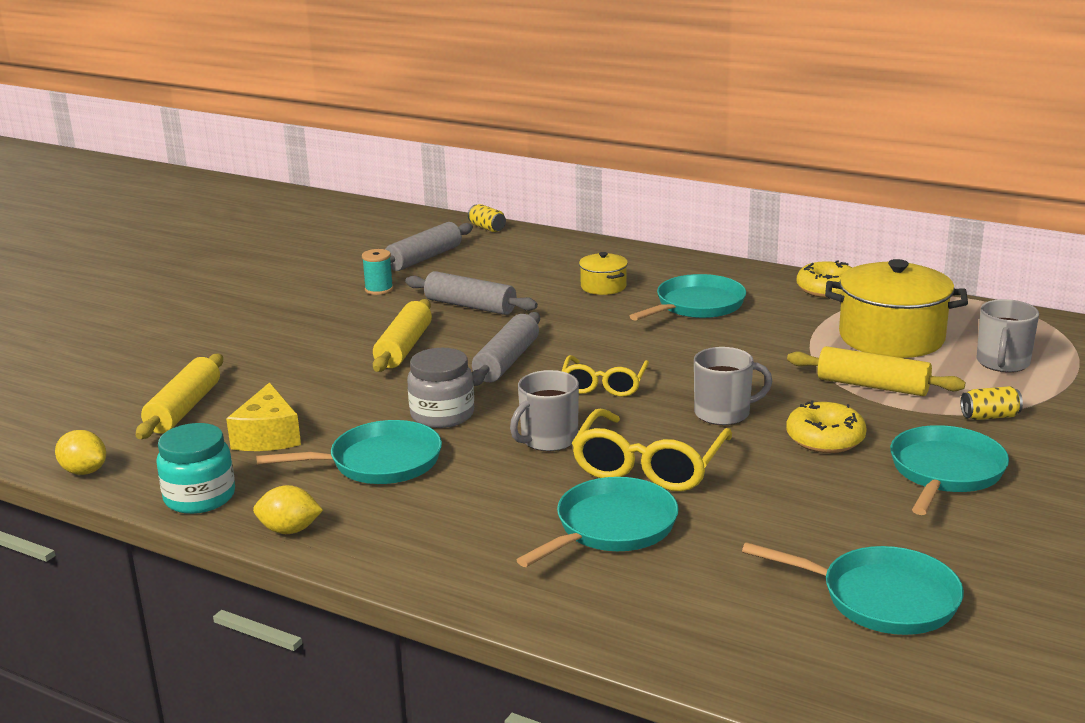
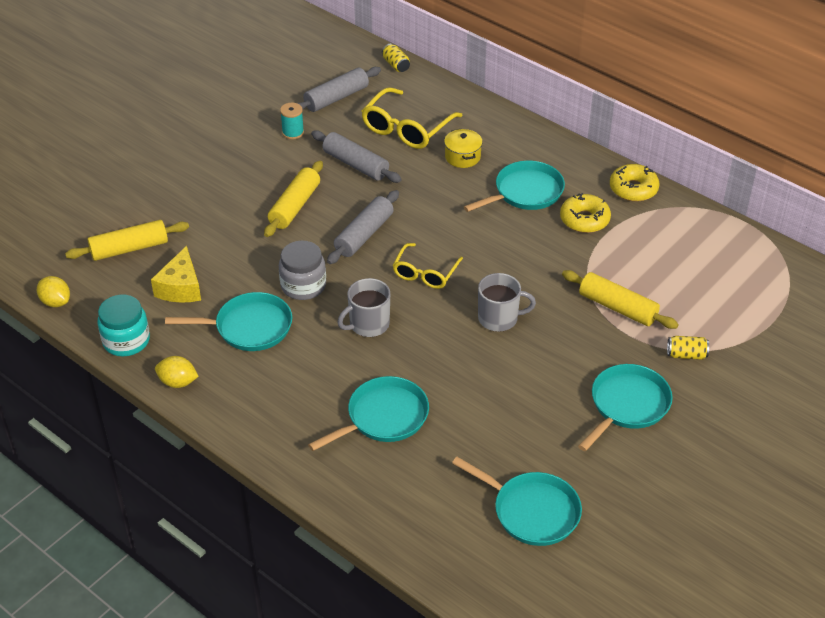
camera: 10 degrees right, 20 degrees up
(184, 409) = (129, 249): yellow rolling pin -> yellow rolling pin turned 45 degrees clockwise
(649, 466) = (428, 363): yellow glasses -> yellow glasses (406, 128)
(825, 439) = (559, 357): yellow donut -> yellow donut (584, 220)
(891, 337) = (656, 255): yellow pot -> none
(1002, 363) = (725, 299): grey mug -> none

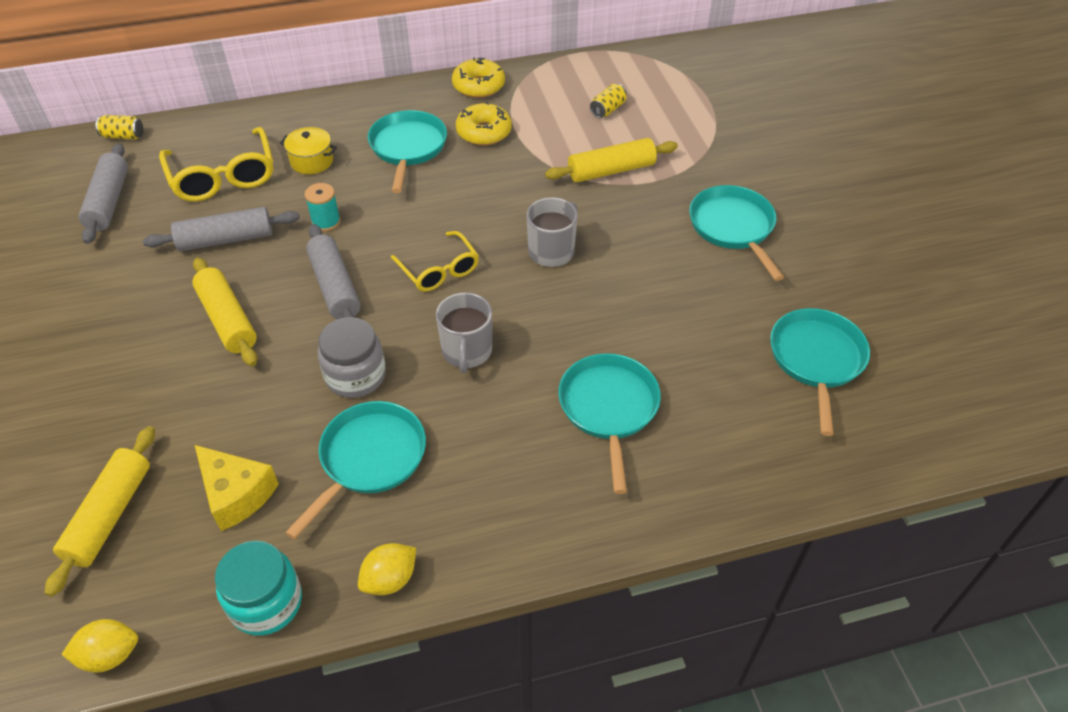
camera: 55 degrees left, 5 degrees up
(293, 132) = (114, 262): turquoise spool -> turquoise spool (326, 222)
(531, 511) = (816, 360): turquoise pan -> turquoise pan turned 60 degrees counterclockwise
(686, 355) = (703, 162): yellow can -> yellow can (608, 109)

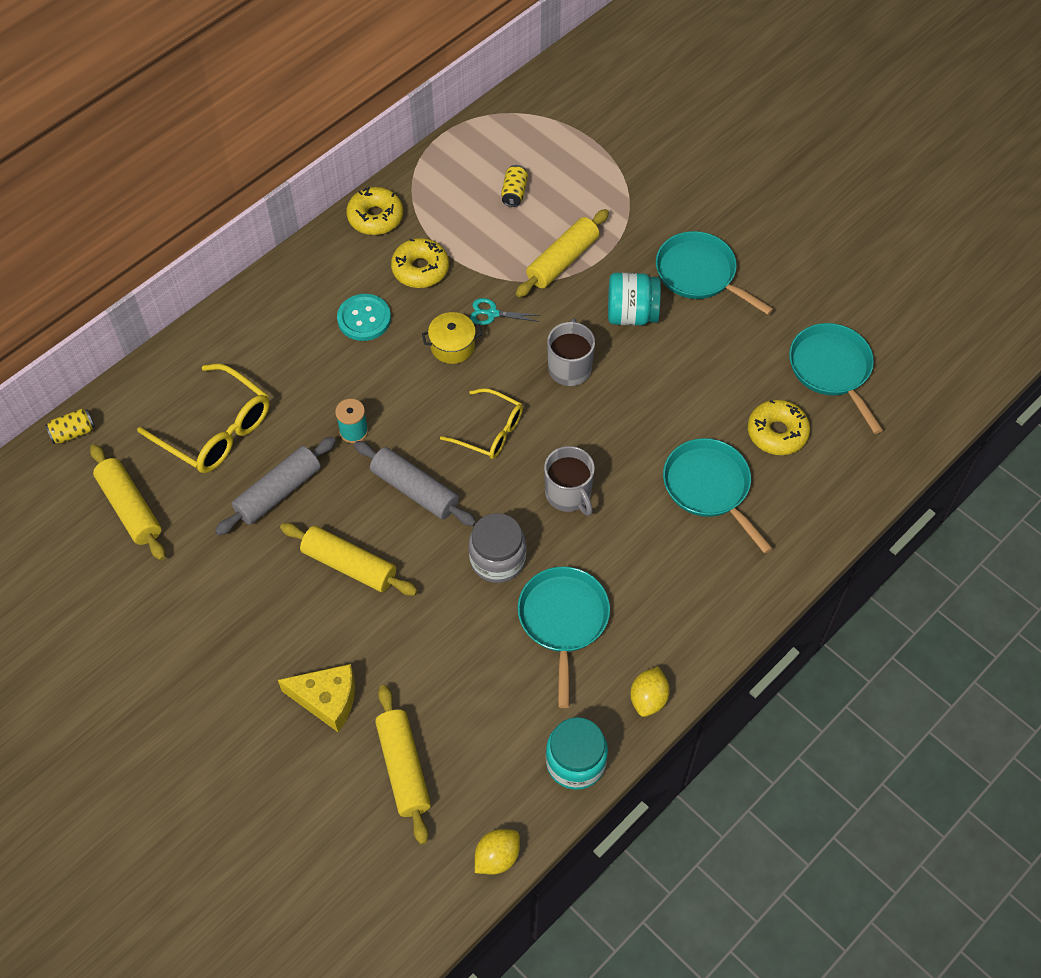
camera: 30 degrees left, 10 degrees up
(108, 202) = (130, 508): grey rolling pin -> yellow rolling pin
(236, 494) = (486, 700): yellow cheese -> yellow cheese (327, 700)
(312, 161) = (286, 374): yellow pot -> yellow pot (452, 346)
(408, 148) = (364, 319): turquoise pan -> turquoise button
(517, 185) = (492, 313): none -> turquoise scissors
(643, 233) = (631, 314): none -> turquoise jar
(717, 391) = (777, 433): none -> yellow donut

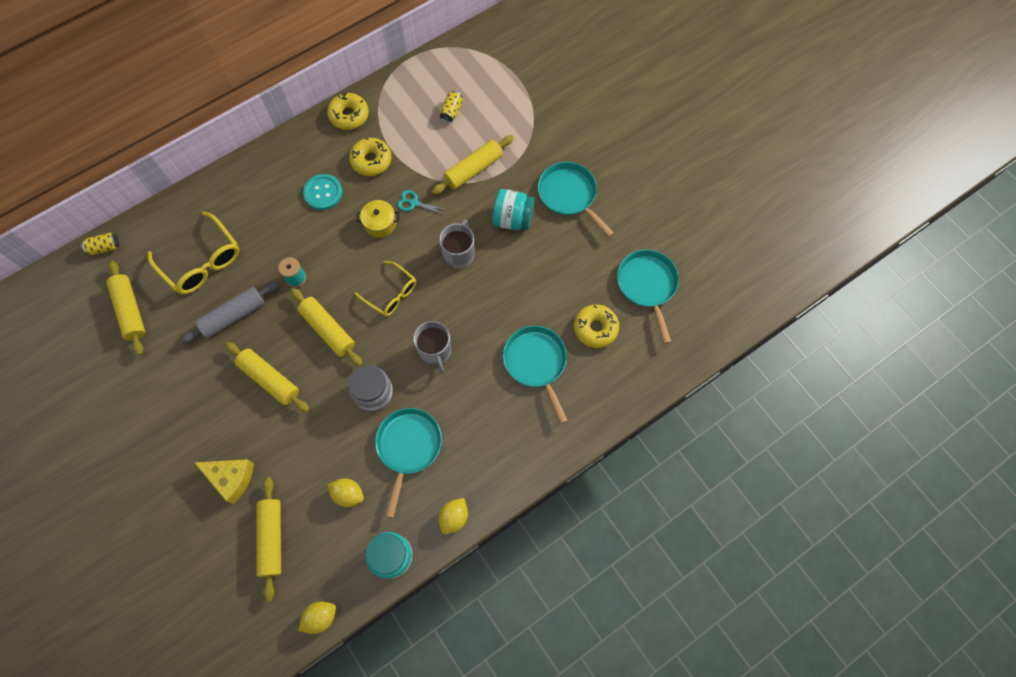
camera: 10 degrees right, 10 degrees up
(414, 490) = (328, 330): grey rolling pin -> yellow rolling pin
(495, 693) = (348, 494): none -> yellow lemon

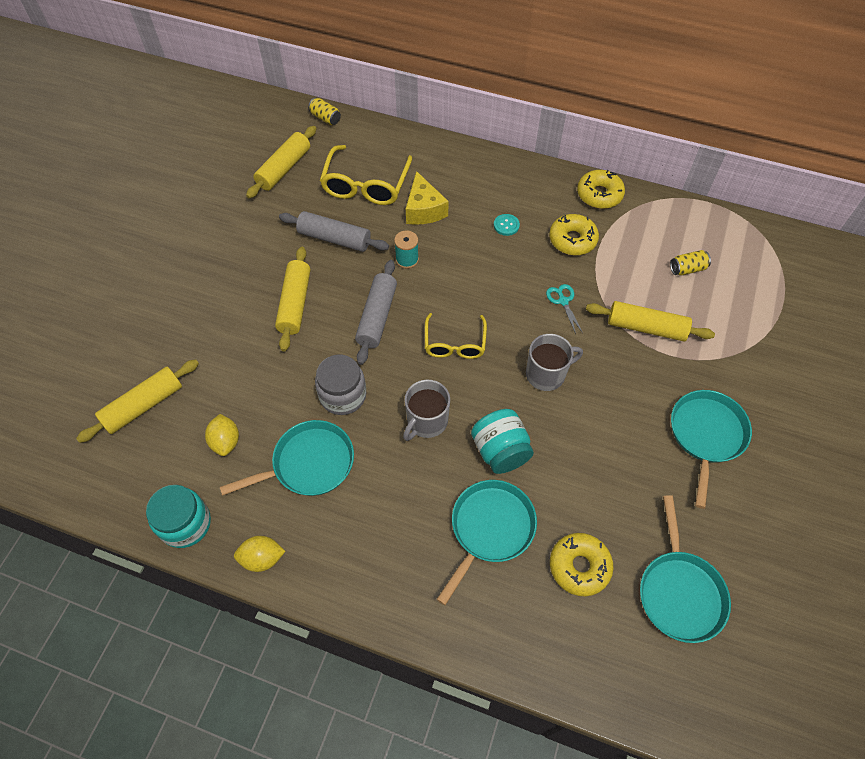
camera: 55 degrees right, 10 degrees down
(231, 478) = (182, 336): yellow cheese -> yellow cheese (424, 209)
(320, 617) = (88, 499): yellow lemon -> none
(323, 193) = (506, 225): turquoise button -> turquoise button, size x0.59
(328, 330) = (377, 317): yellow rolling pin -> grey rolling pin
(380, 224) = (516, 288): yellow pot -> none
(513, 219) = (628, 398): turquoise jar -> turquoise jar (500, 451)
(647, 285) = (679, 592): turquoise pan -> turquoise pan turned 135 degrees clockwise

